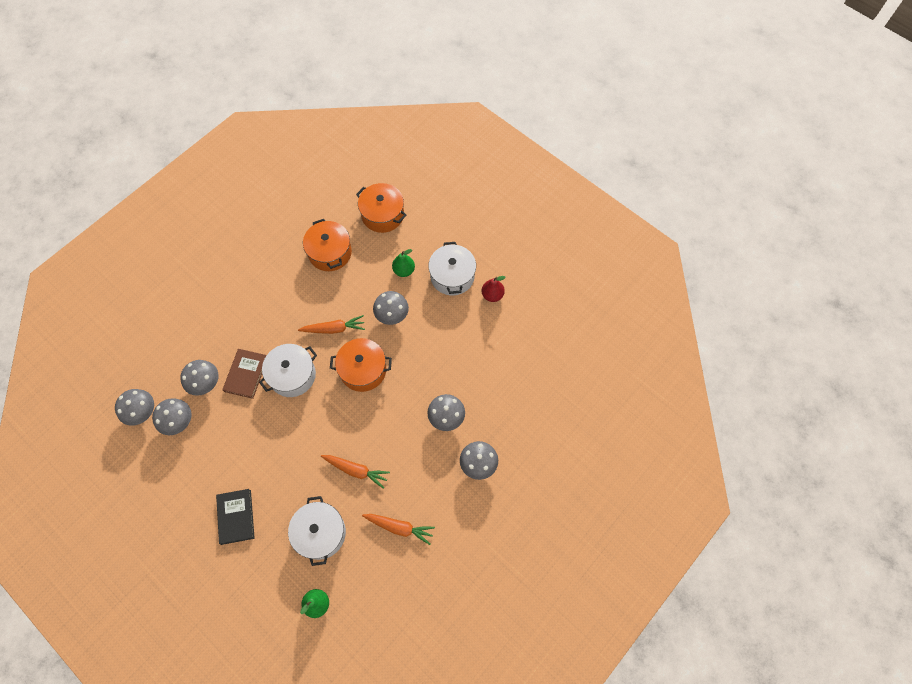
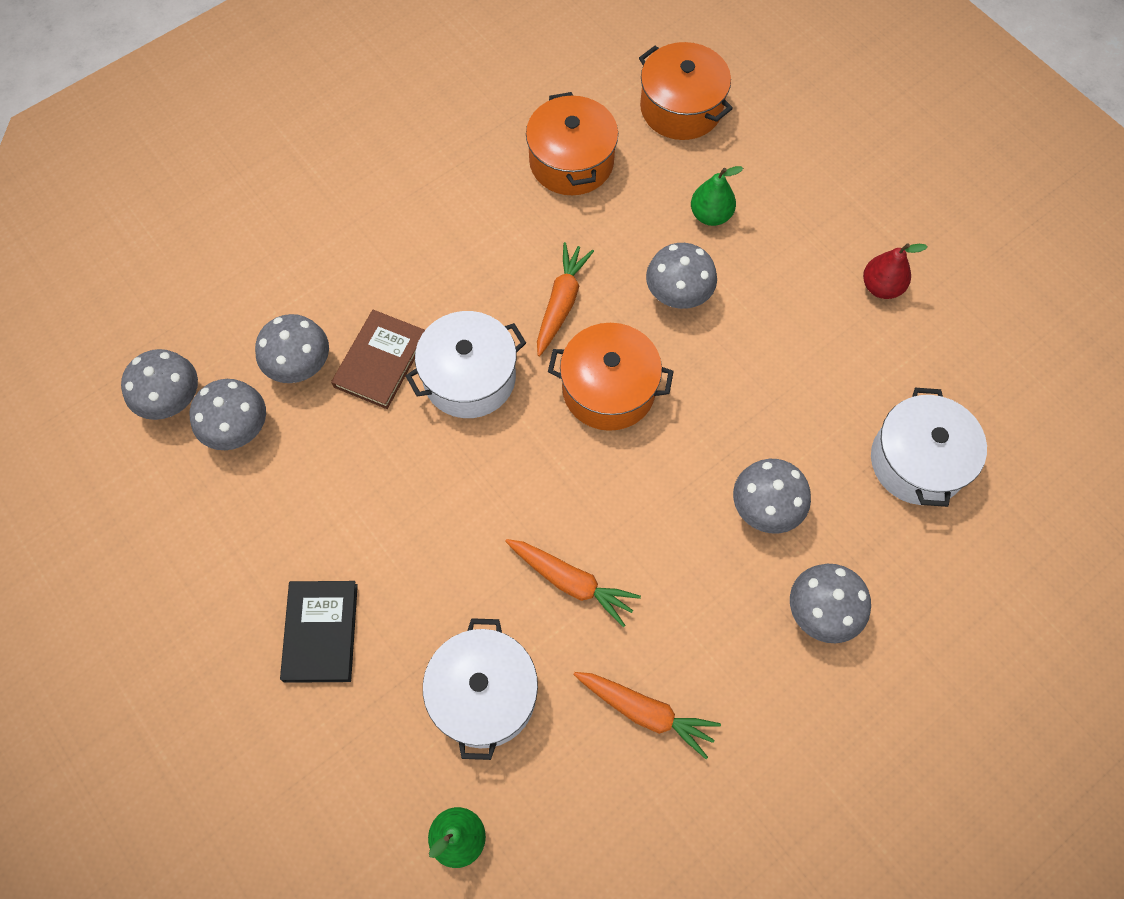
camera: 10 degrees right, 0 degrees up
(334, 329) = (561, 303): orange carrot -> orange carrot turned 75 degrees counterclockwise
(452, 276) = (804, 240): white pot -> white pot (917, 461)

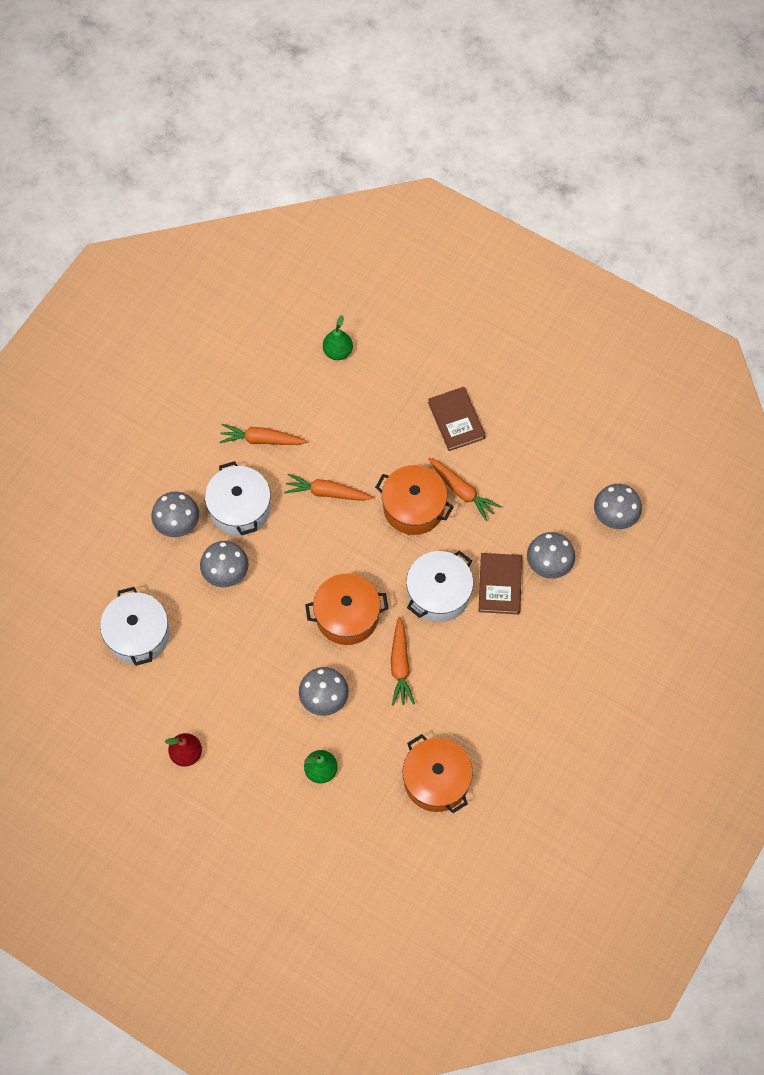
camera: 160 degrees right, 0 degrees up
(238, 430) = (564, 512): grey mushroom -> none
(320, 632) = (456, 420): black book -> brown book
(368, 512) = (462, 491): none -> orange carrot
(484, 695) = (352, 419): white pot -> white pot (240, 508)
(681, 108) = (372, 858): orange pot -> orange pot (413, 507)

